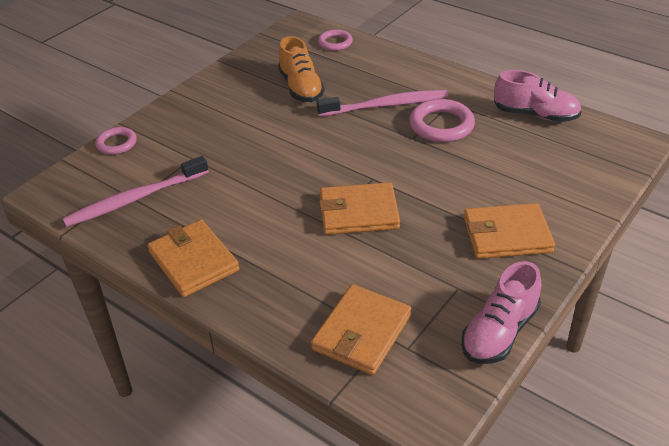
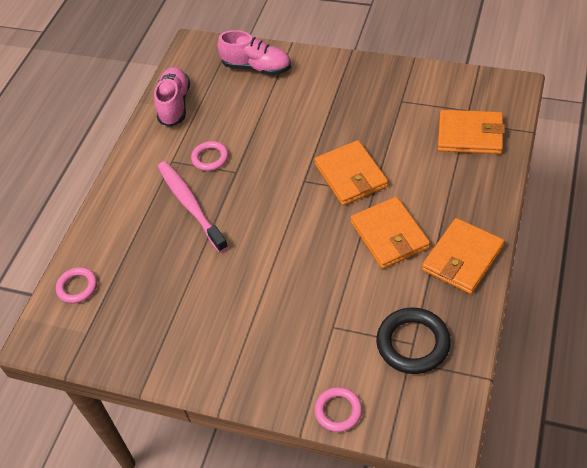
camera: 105 degrees left, 10 degrees up
(135, 199) = (413, 343): pink toothbrush -> black ring
(301, 87) = (178, 284): orange shoe -> none
(441, 125) = (210, 158): pink ring -> pink ring, size x0.62
(499, 332) = (429, 74): pink shoe -> pink shoe (257, 67)
(507, 235) = (335, 89): orange wallet -> orange wallet (389, 235)

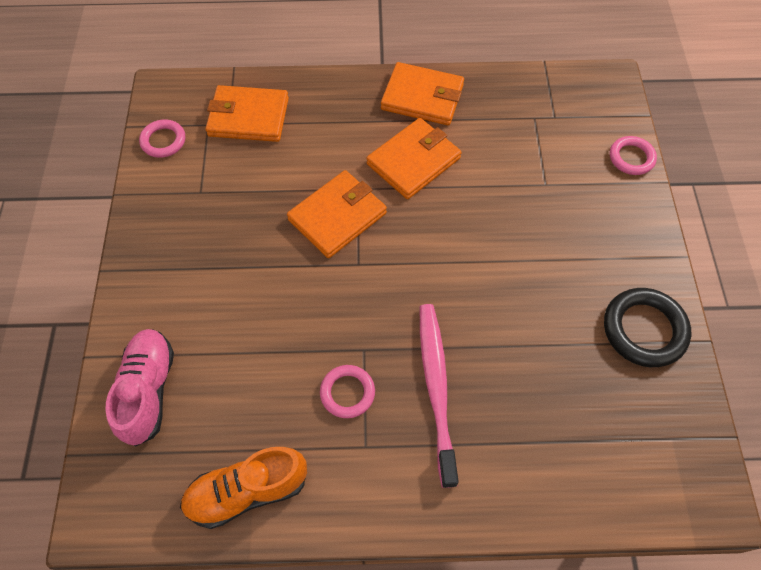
camera: 115 degrees left, 10 degrees up
(77, 287) = (617, 484): pink ring -> pink ring (163, 141)
(174, 105) = (247, 491): pink shoe -> orange shoe
(190, 205) = (436, 388): pink toothbrush -> pink toothbrush turned 135 degrees clockwise
(413, 343) = (535, 117): black ring -> black ring (644, 330)
(470, 135) = (248, 117): orange wallet -> orange wallet turned 75 degrees counterclockwise

